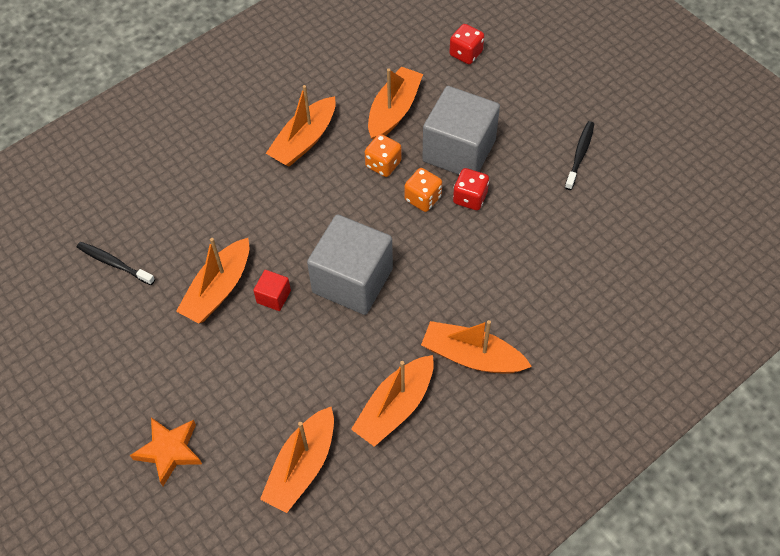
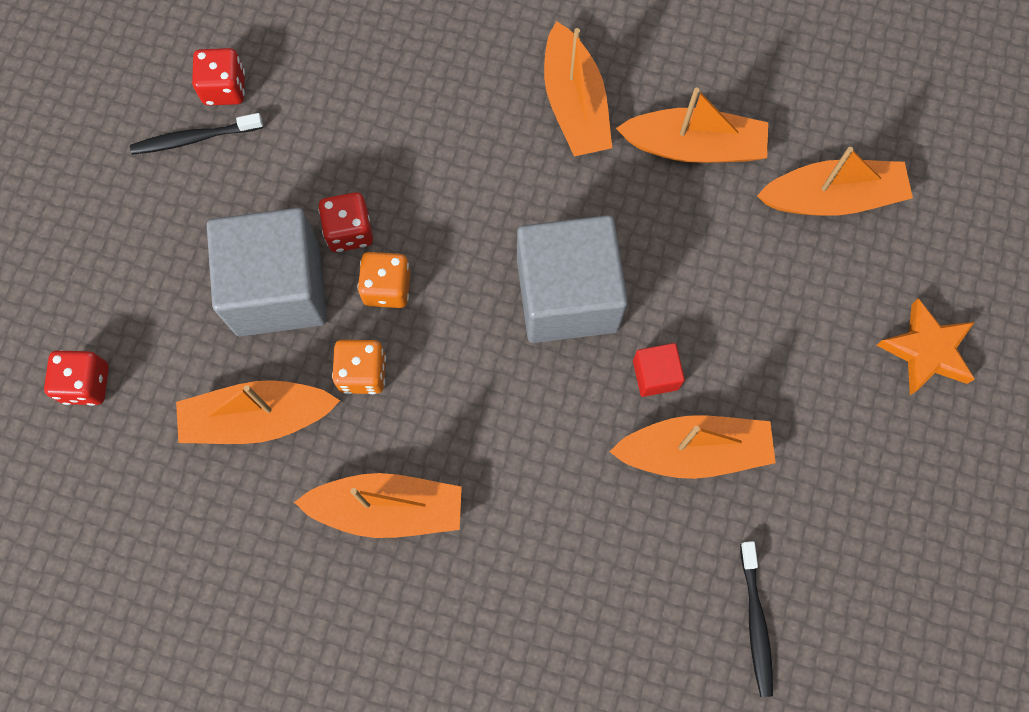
camera: 125 degrees left, 15 degrees up
(605, 183) = (224, 88): none -> red dice

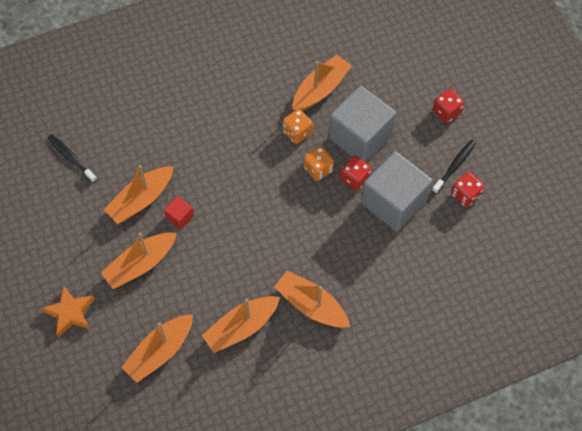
camera: 140 degrees right, 10 degrees down
(86, 383) = (395, 54): red dice -> red dice (446, 112)
(388, 509) = (243, 96): orange boat -> orange boat (140, 264)
(567, 296) = (242, 221): grey cube -> grey cube (393, 202)

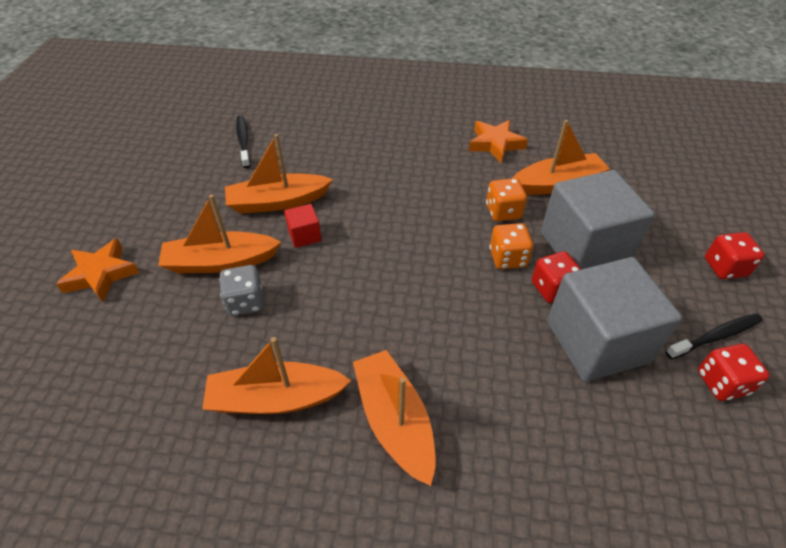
camera: 30 degrees right, 15 degrees down
(160, 352) = (150, 372): orange boat -> none
(179, 282) = (246, 302): none -> grey dice
(260, 70) = (495, 144): none -> orange star

